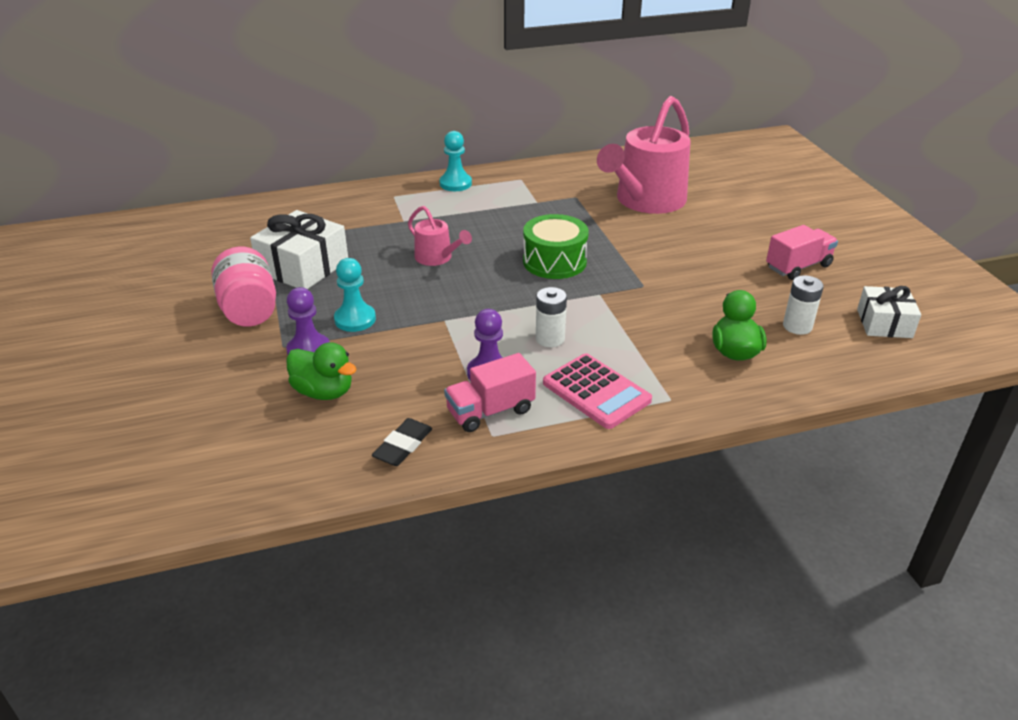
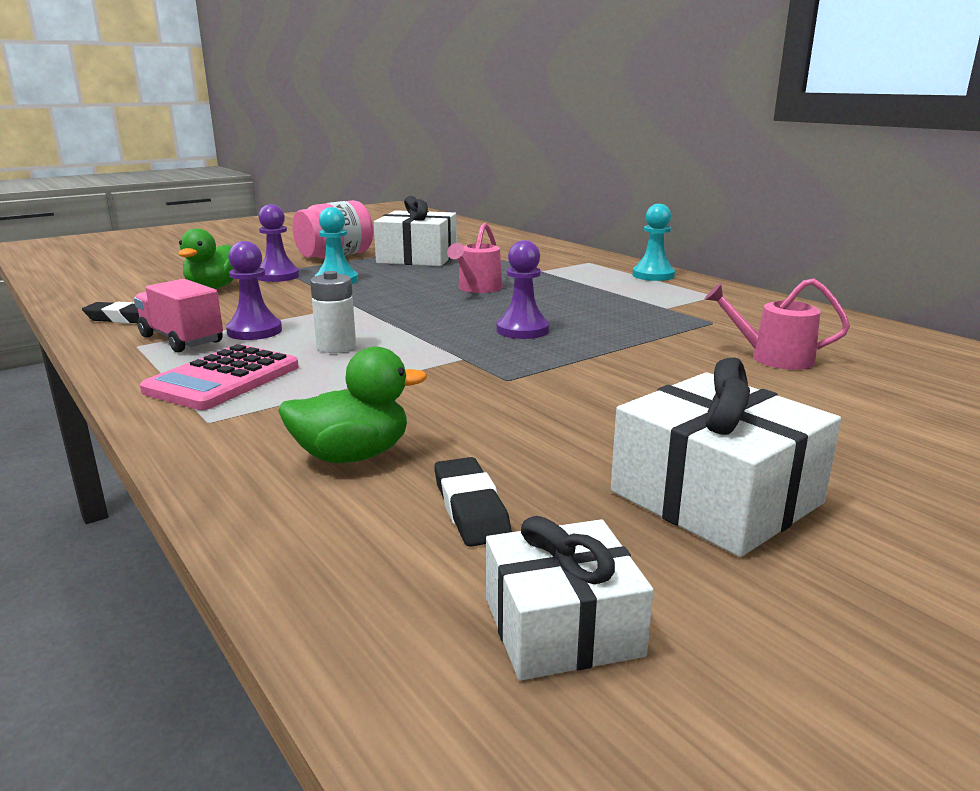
camera: 70 degrees right, 15 degrees down
(554, 261) = (522, 330): green drum -> purple pawn
(646, 201) = (773, 358): pink watering can -> pink watering can, size x0.48
(797, 326) = (470, 508): white battery -> black eraser
(798, 267) = (715, 497): pink truck -> white gift

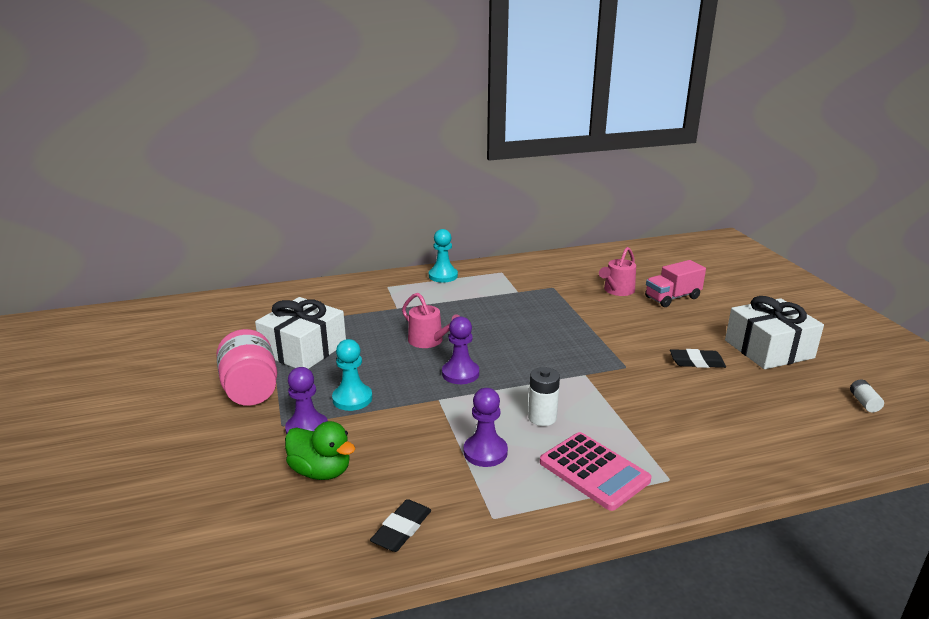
camera: 70 degrees left, 5 degrees up
(181, 339) = (489, 491): pink truck -> pink truck (672, 298)
(352, 455) = (724, 430): green duck -> none
(470, 508) = (780, 405): black eraser -> black eraser (697, 362)
(522, 330) = (539, 344): purple pawn -> purple pawn (460, 373)
(562, 626) = (864, 402): white gift -> white battery

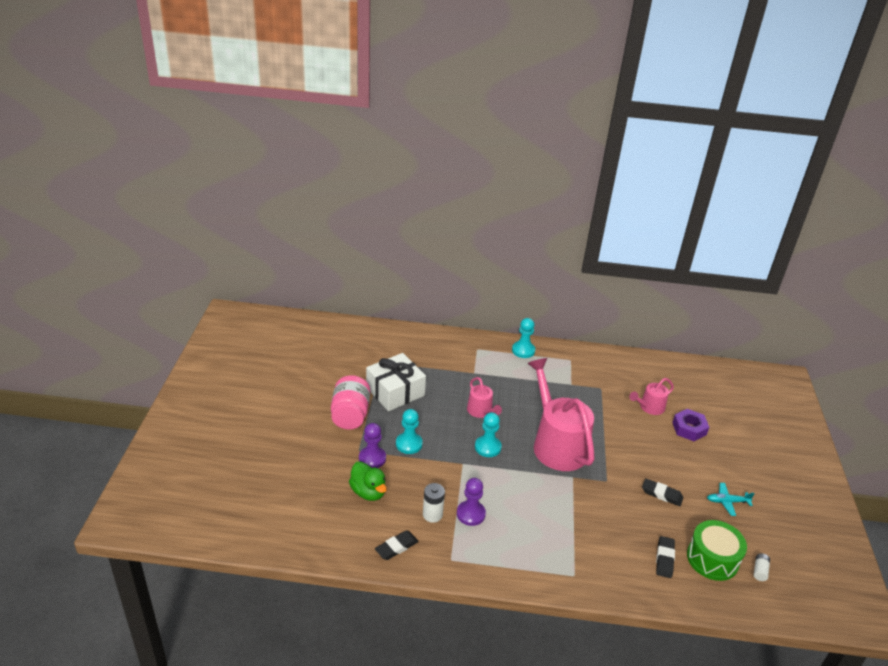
camera: 20 degrees right, 10 degrees up
(460, 373) = (488, 447): purple pawn -> turquoise pawn
(542, 348) = (557, 444): none -> pink watering can
(542, 417) = (521, 501): white battery -> white battery (432, 514)
(594, 471) = (530, 552): pink calculator -> none
(672, 298) = (689, 429): pink truck -> purple nut
(757, 424) = (664, 559): none -> black eraser
(768, 349) = (727, 502): white gift -> turquoise plane
(806, 407) = (712, 559): none -> green drum

